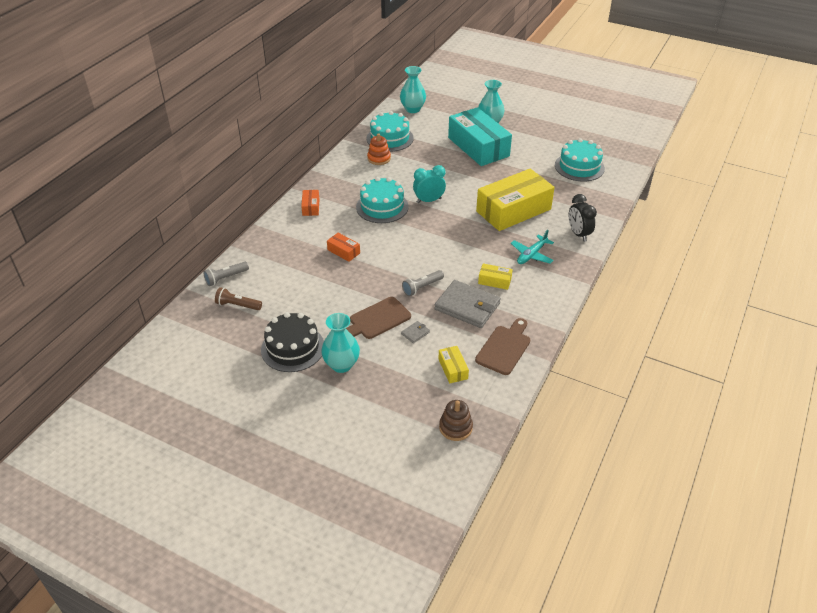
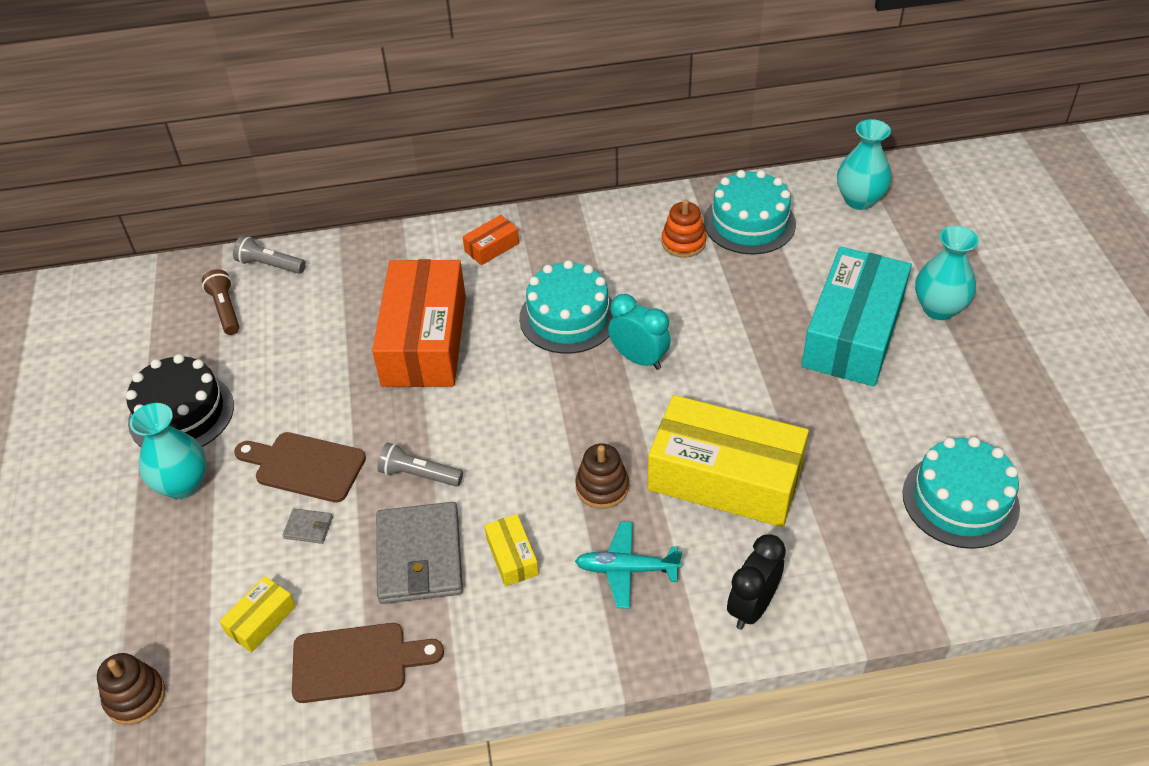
camera: 55 degrees right, 5 degrees up
(343, 251) = (424, 340): orange box -> orange box, size x2.39
(485, 241) = (602, 487): none -> brown stacking toy

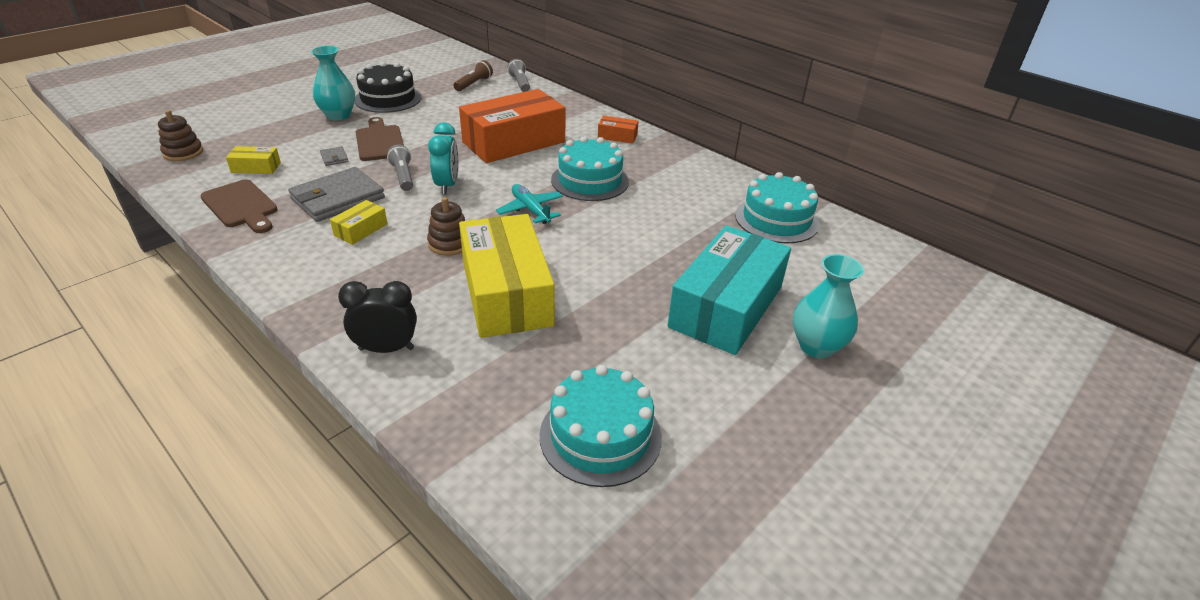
camera: 50 degrees right, 10 degrees down
(626, 569) = (382, 278): turquoise plane -> turquoise plane (530, 210)
(639, 359) = (583, 219): turquoise clock -> turquoise clock (447, 185)
(683, 242) = (716, 199): orange stacking toy -> none
(853, 333) = (726, 307): turquoise box -> turquoise box turned 45 degrees counterclockwise
(859, 200) = (879, 262): turquoise vase -> none

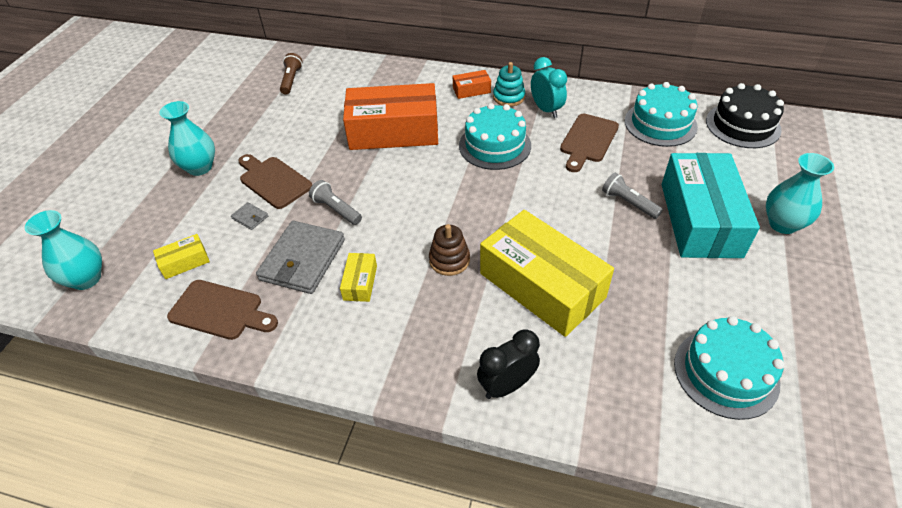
camera: 25 degrees left, 10 degrees up
(183, 153) = (86, 279): brown stacking toy -> turquoise vase
(388, 99) = (227, 128): black cake -> black cake (743, 125)
(447, 185) = (385, 202): turquoise clock -> turquoise clock (546, 110)
(514, 142) = (393, 131): orange box -> orange box turned 60 degrees clockwise
(520, 83) = (332, 63): grey flashlight -> grey flashlight (628, 203)
(530, 210) = (478, 196): turquoise plane -> none
(646, 152) = (509, 97): none -> turquoise stacking toy
(683, 207) = (588, 140): none -> brown cutting board

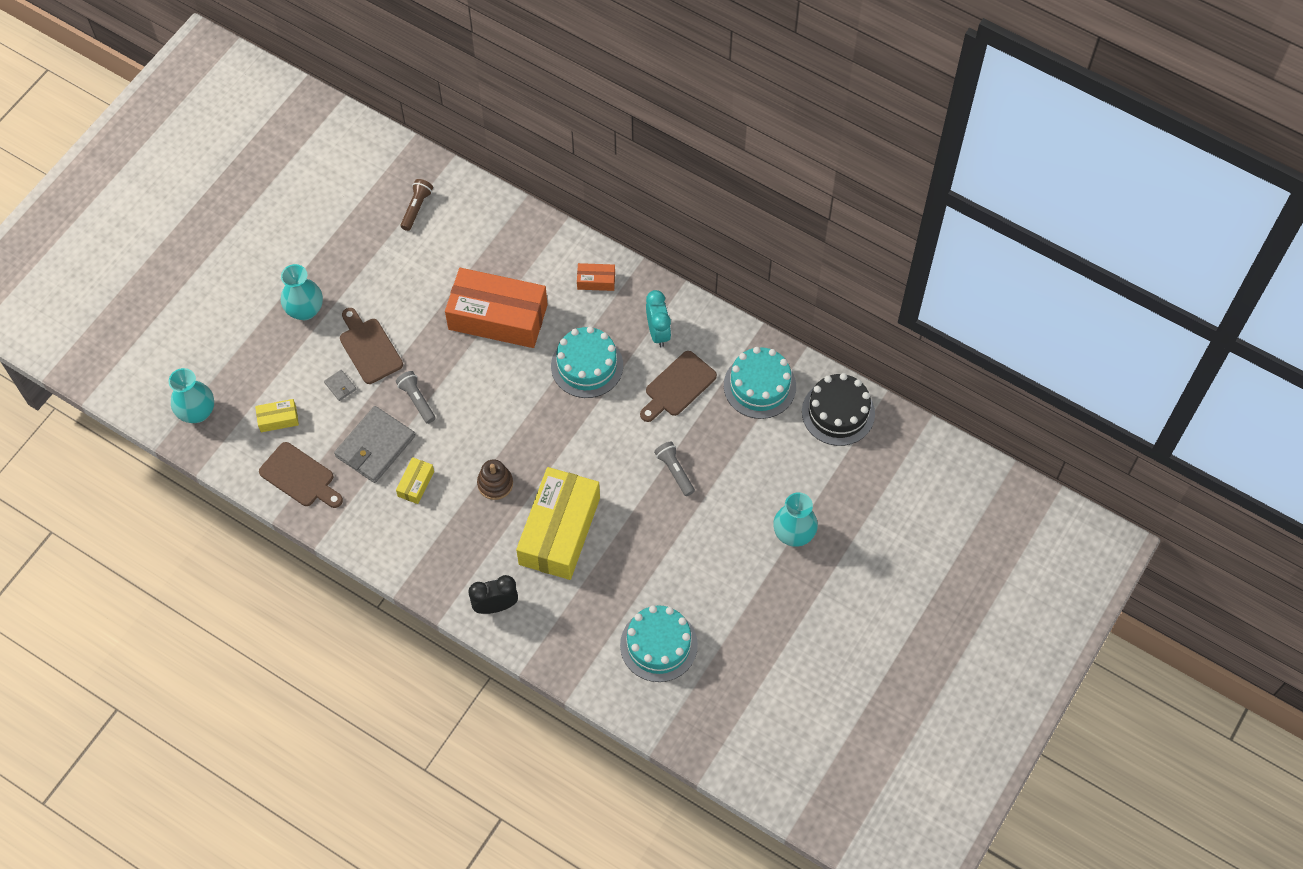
camera: 15 degrees right, 15 degrees up
(509, 97) = (629, 303): turquoise stacking toy -> none
(541, 285) = (559, 531): yellow box -> yellow box turned 45 degrees clockwise
(700, 219) = (726, 507): turquoise box -> none

